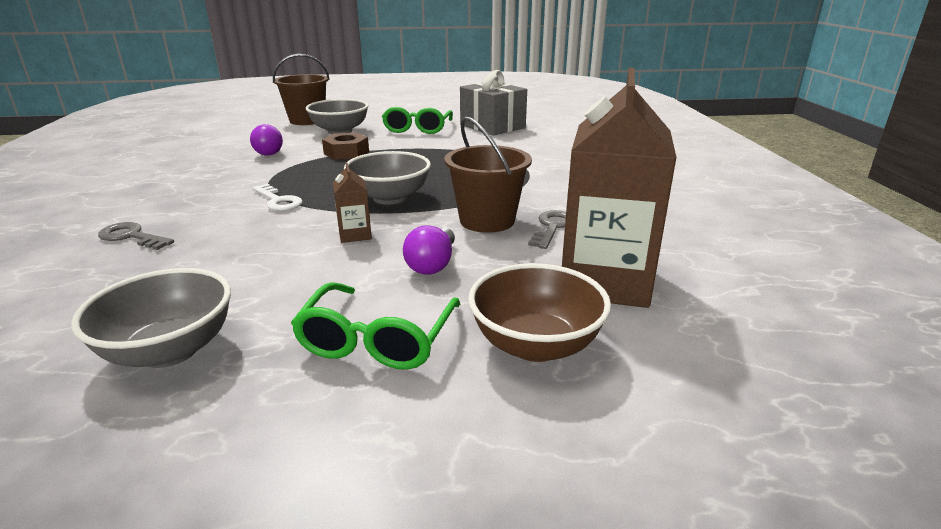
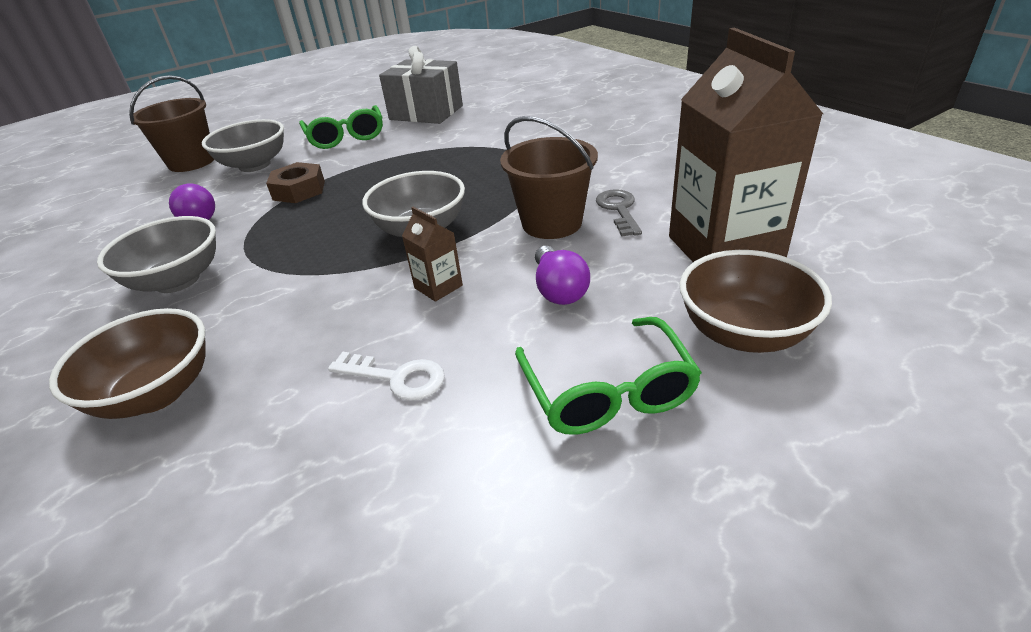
camera: 25 degrees left, 10 degrees up
(131, 237) = (157, 393): grey key -> brown bowl
(170, 350) = (408, 506): grey bowl -> grey bowl (177, 280)
(278, 201) = (295, 277): white key -> white key (397, 378)

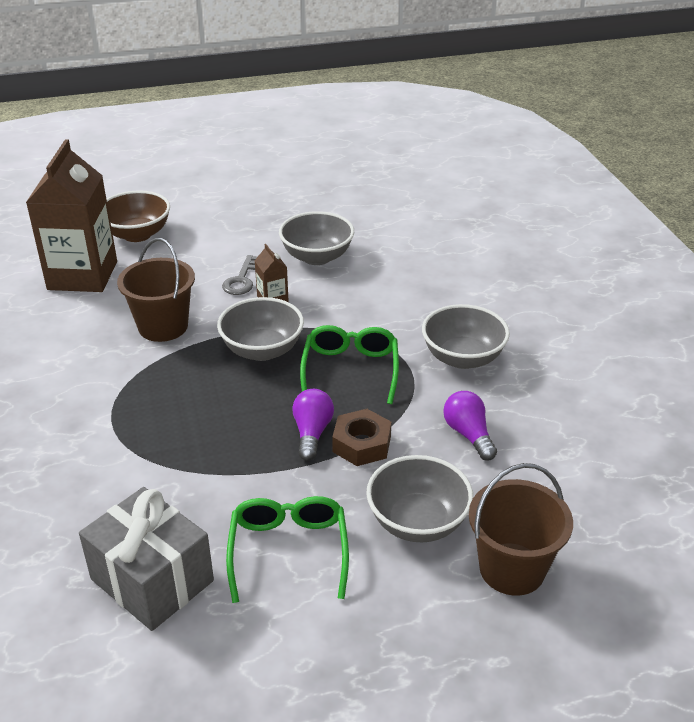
camera: 165 degrees left, 0 degrees up
(157, 393) = (448, 281): brown bowl -> none
(397, 378) = (317, 257): white key -> grey bowl
(559, 289) = (202, 278): purple light bulb -> purple light bulb (312, 433)
(607, 391) = (223, 229): green glasses -> green glasses (350, 370)
(619, 210) = (106, 324): grey key -> grey key (241, 280)

